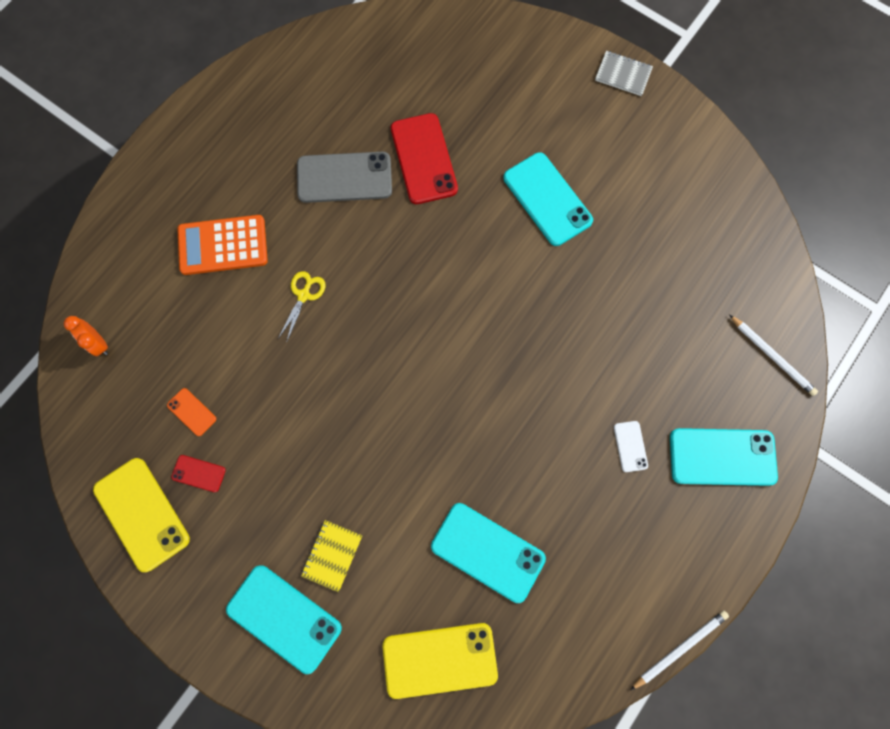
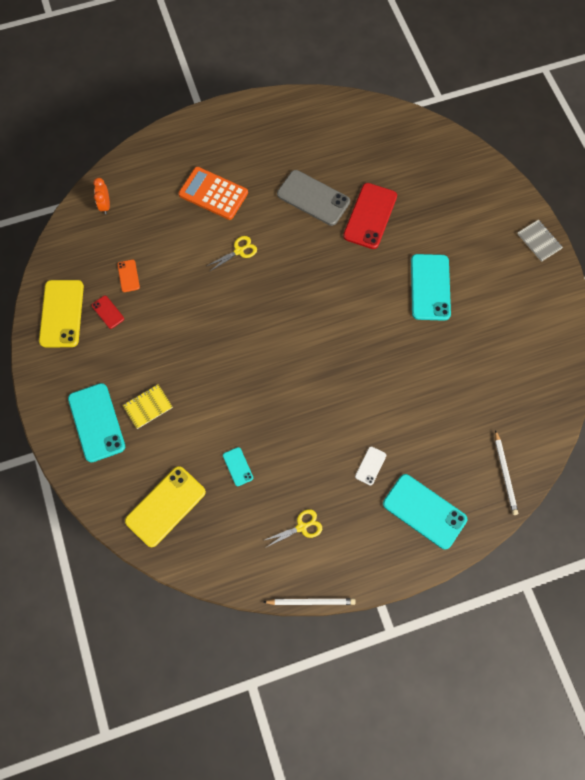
camera: 35 degrees right, 5 degrees down
(440, 659) = (165, 506): yellow phone -> yellow phone turned 75 degrees counterclockwise
(488, 552) = (238, 466): turquoise phone -> turquoise phone, size x0.48
(608, 570) = (302, 527): none -> yellow scissors

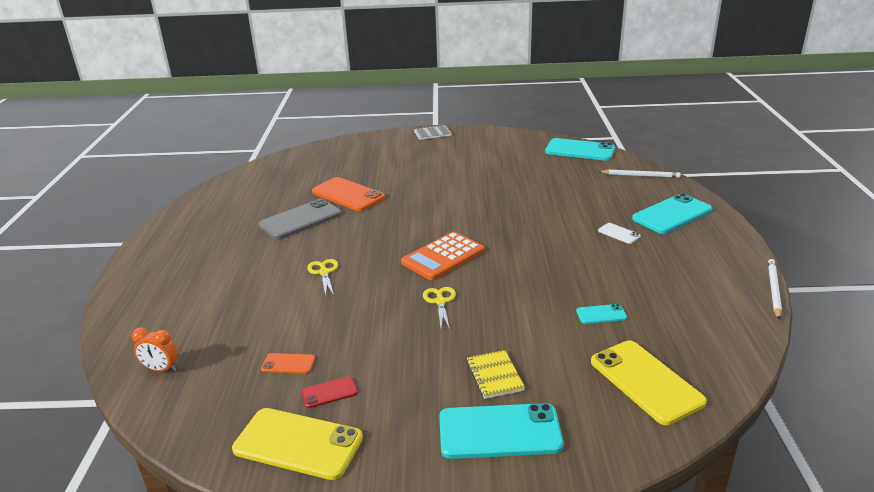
camera: 70 degrees left, 40 degrees down
(213, 194) = (234, 278): orange calculator -> orange calculator (443, 257)
(302, 527) = (683, 282): yellow scissors -> yellow scissors (440, 301)
(370, 216) = (348, 195): red phone -> orange phone
(430, 287) = (444, 179): turquoise phone -> turquoise phone (580, 150)

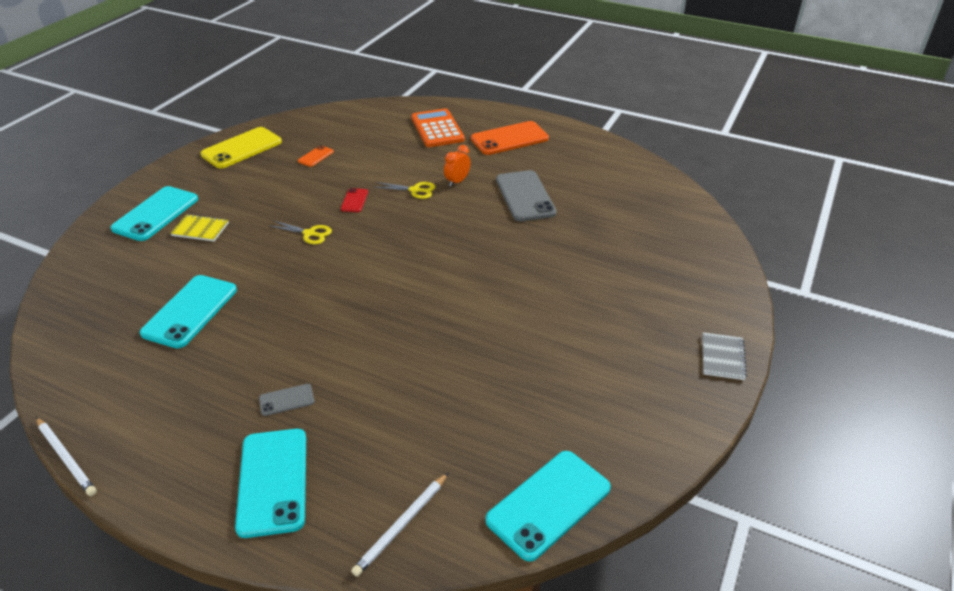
camera: 115 degrees right, 10 degrees up
(161, 369) = (363, 117): orange clock -> orange clock (457, 181)
(329, 392) = (269, 165): red phone -> red phone (354, 200)
(348, 195) = (560, 234): orange phone -> orange phone (509, 139)
(443, 257) = (374, 257): orange calculator -> orange calculator (437, 129)
(601, 314) = (190, 311): turquoise phone -> turquoise phone, size x2.10
(619, 233) = (286, 400): white phone -> grey phone
(645, 382) = (102, 294): yellow phone -> none

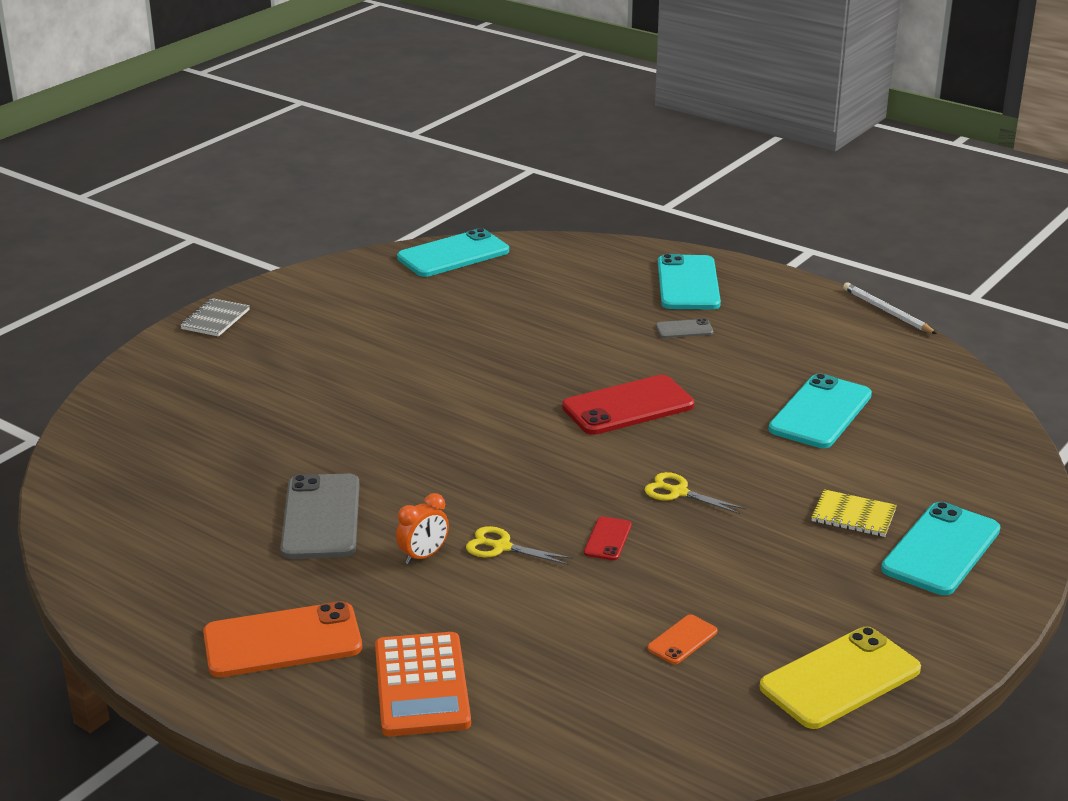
camera: 170 degrees left, 10 degrees down
(341, 300) = (628, 406): none -> red phone
(402, 525) = (577, 255): white pencil -> none

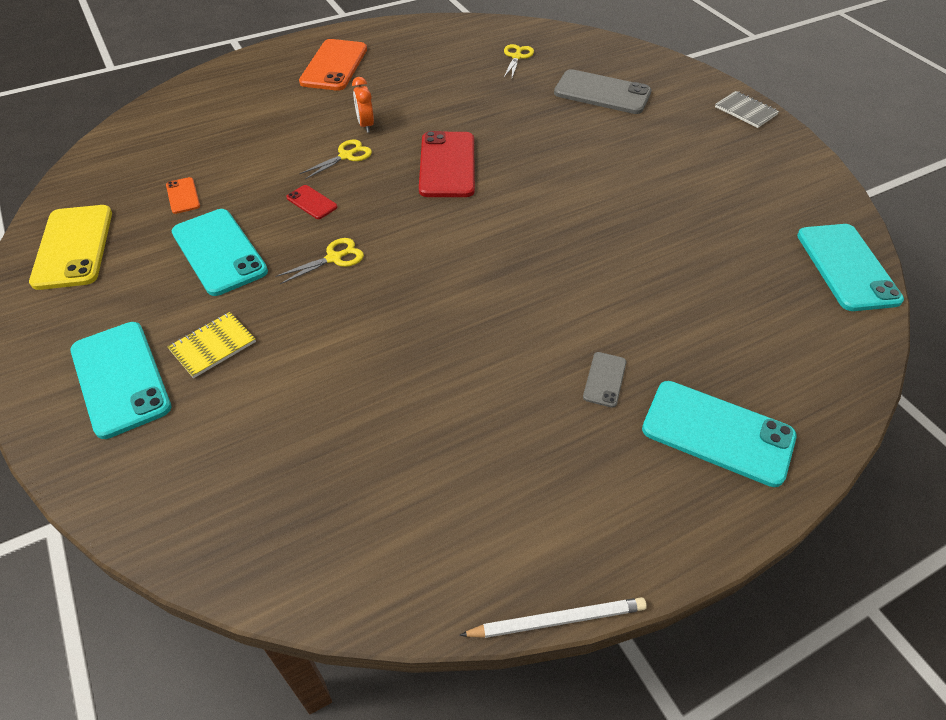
camera: 115 degrees right, 20 degrees up
(164, 488) = (517, 57): none -> yellow scissors
(321, 517) = (440, 100): grey phone -> grey phone (602, 93)
(421, 685) = (253, 96): orange calculator -> none
(628, 406) = (479, 279): red phone -> red phone (447, 165)
(820, 412) = (377, 410): turquoise phone -> turquoise phone (219, 252)

